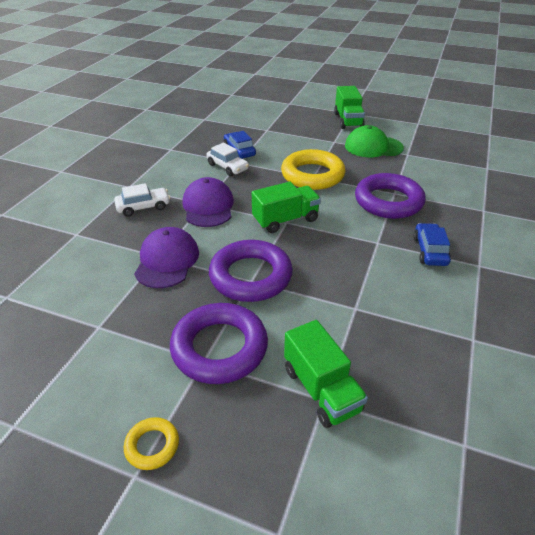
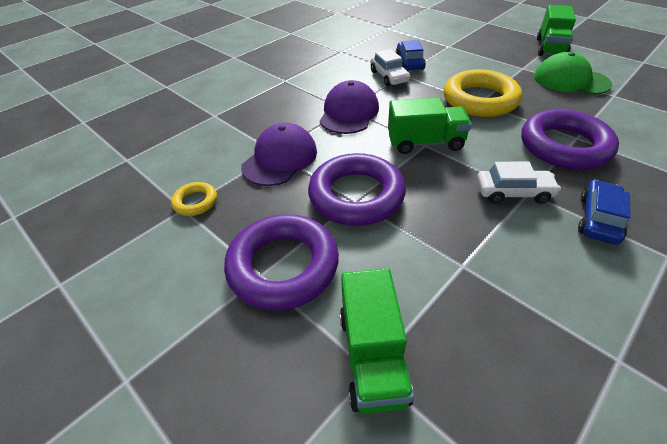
camera: 25 degrees right, 5 degrees up
(143, 207) = (286, 102): white car -> white car (513, 192)
(152, 446) = (159, 353): yellow ring -> yellow ring (195, 202)

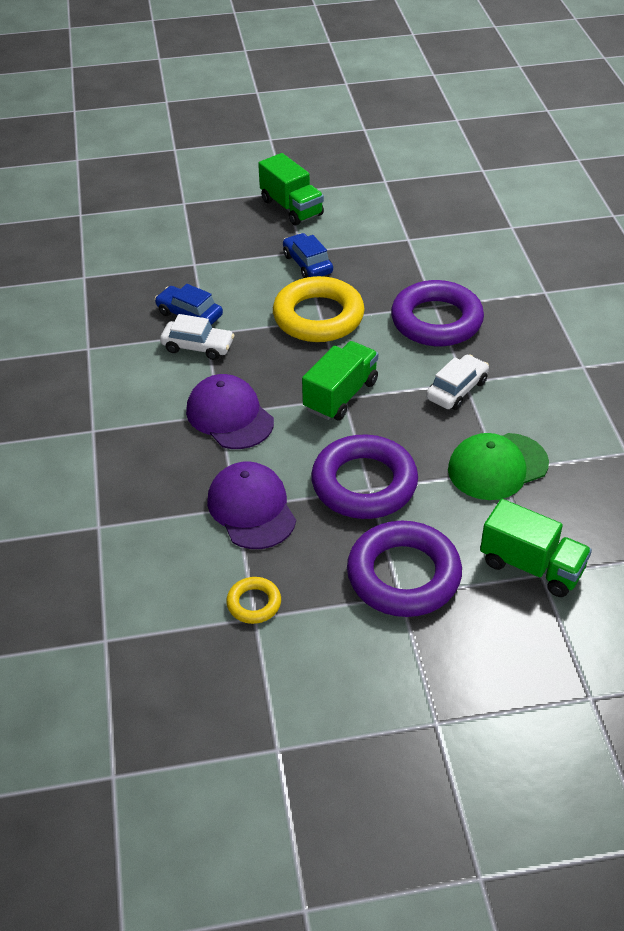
camera: 55 degrees left, 0 degrees up
(570, 80) = (358, 242): green cap -> green cap (497, 467)
(598, 219) = (524, 369): blue car -> blue car (307, 264)

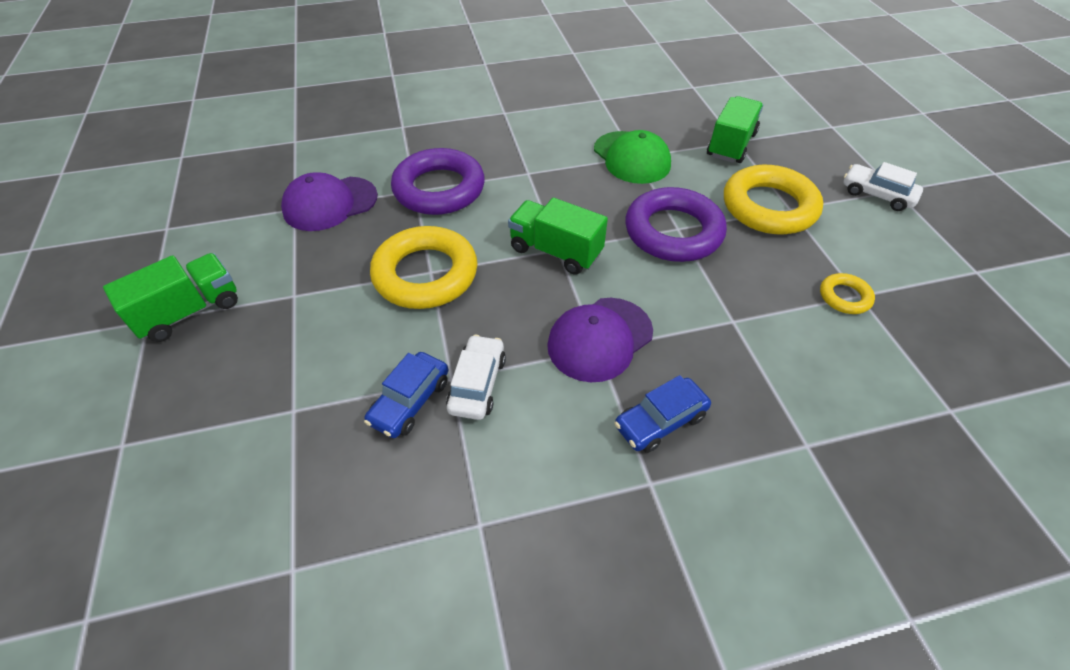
camera: 95 degrees left, 5 degrees up
(251, 508) = (730, 308): purple cap -> purple cap (330, 204)
(307, 264) = (322, 289): blue car -> blue car (660, 421)
(403, 575) = (769, 207): purple ring -> yellow ring
(456, 390) = (539, 177): white car -> white car (877, 195)

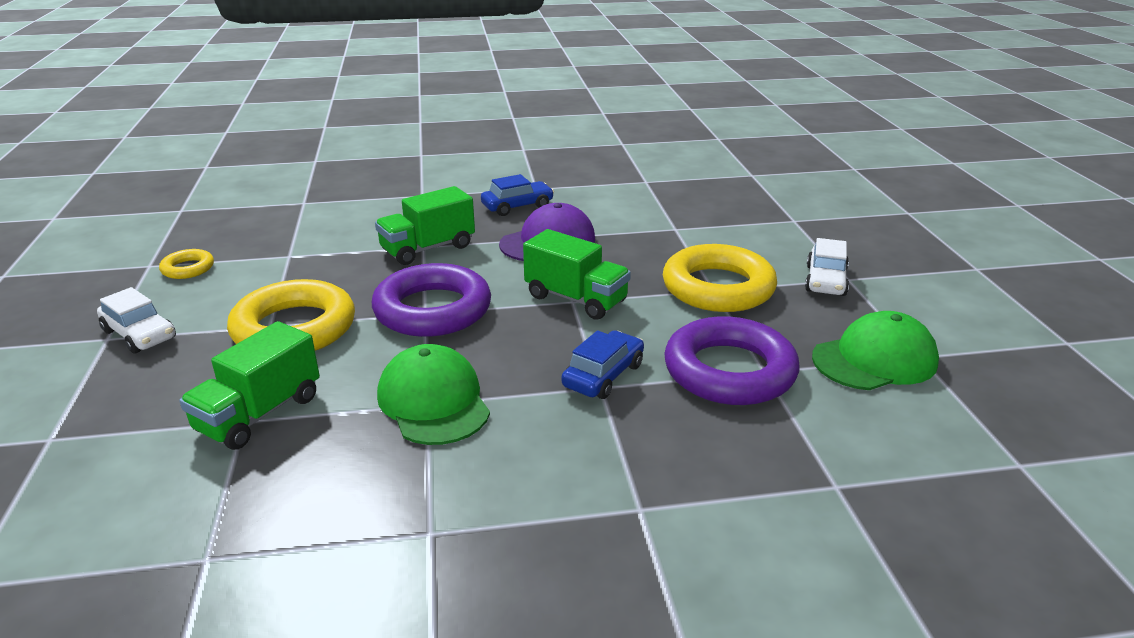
camera: 175 degrees left, 20 degrees down
(189, 312) = (942, 272): green truck -> green truck (428, 248)
(330, 204) = (875, 359): purple cap -> green cap
(410, 401) = (705, 220): blue car -> blue car (603, 375)
(477, 384) = (653, 225): white car -> white car (825, 280)
(844, 297) = (304, 255): yellow ring -> yellow ring (188, 268)

